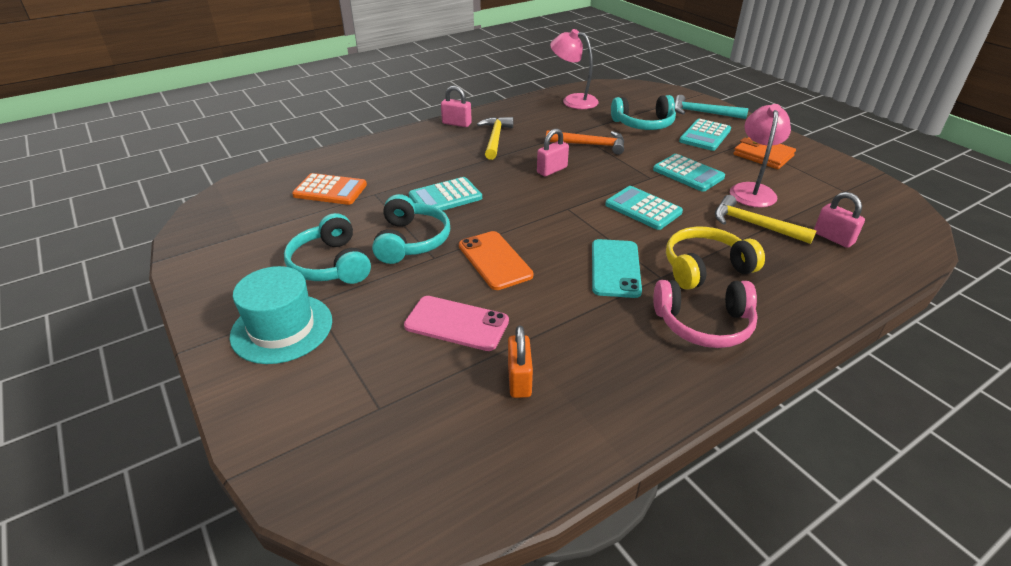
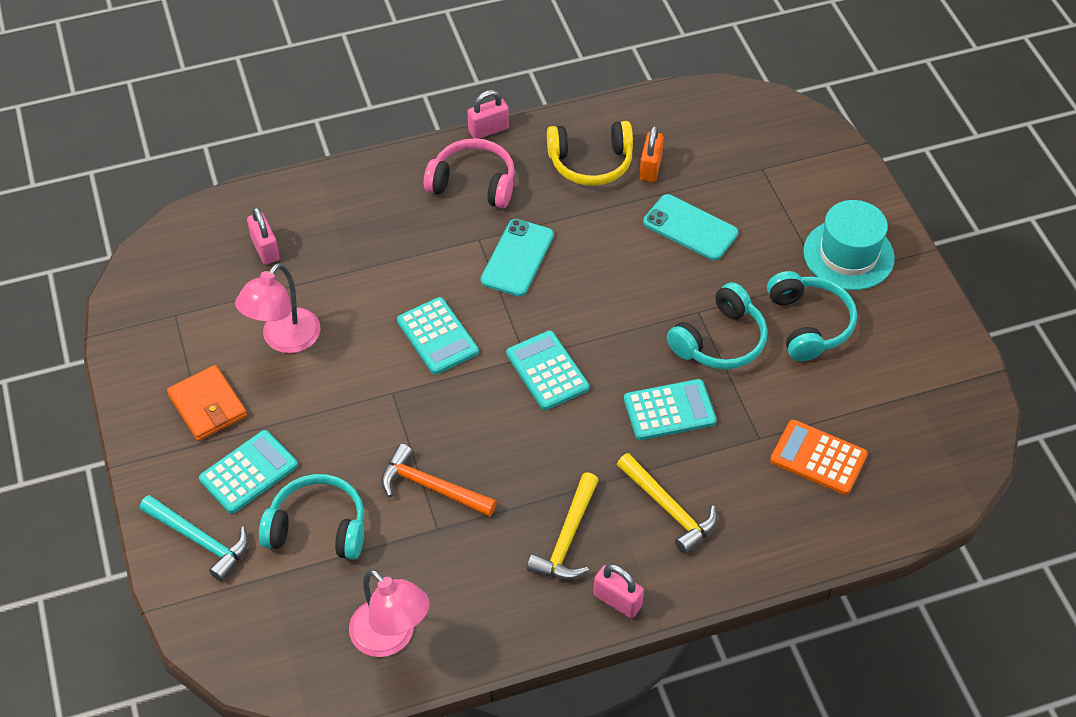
camera: 165 degrees left, 15 degrees up
(411, 241) = (720, 341): turquoise headphones -> turquoise headphones turned 150 degrees counterclockwise
(456, 323) = (690, 228): pink phone -> turquoise phone
(495, 260) = (636, 294): orange phone -> none
(552, 170) = (513, 437): pink padlock -> pink padlock (488, 130)
(688, 173) = (338, 389): turquoise calculator -> turquoise calculator (547, 371)
(705, 268) = (428, 240): yellow headphones -> yellow headphones (591, 163)
(754, 225) = (331, 284): yellow hammer -> yellow hammer (669, 508)

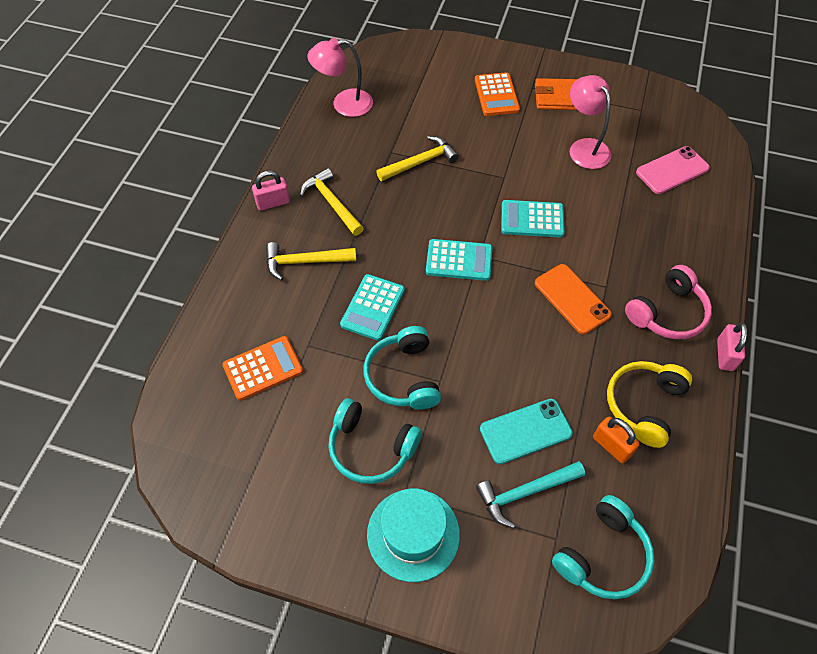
camera: 125 degrees right, 5 degrees up
(200, 540) = (468, 62): turquoise hammer -> turquoise hammer (525, 492)
(249, 472) = (496, 95): turquoise calculator -> orange calculator
(265, 249) = (672, 170): pink padlock -> pink phone
(318, 527) = (436, 106): turquoise headphones -> turquoise headphones (603, 555)
(431, 487) = (420, 162): orange hammer -> yellow hammer
(517, 258) = (572, 299): turquoise phone -> orange phone

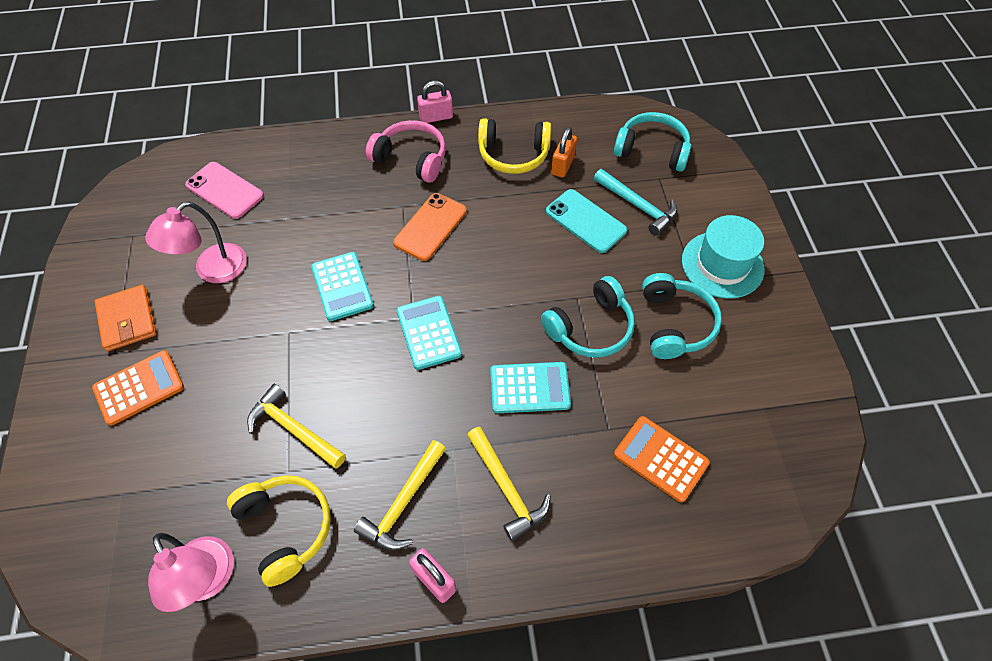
camera: 115 degrees left, 0 degrees up
(353, 143) = (286, 528): none -> yellow headphones

